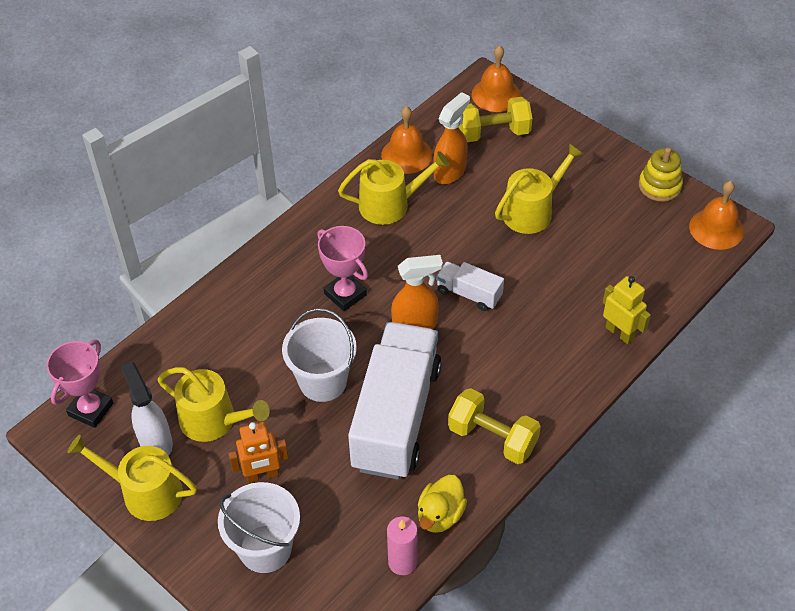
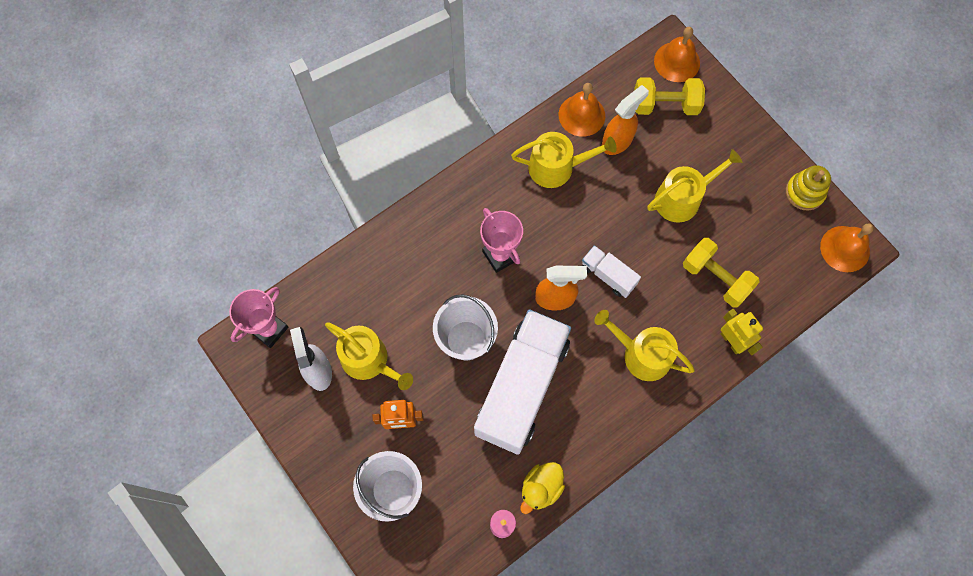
camera: 10 degrees right, 20 degrees up
(145, 492) = (303, 418): yellow watering can -> yellow watering can (641, 354)
(492, 438) = (599, 424): yellow dumbbell -> yellow dumbbell (715, 278)

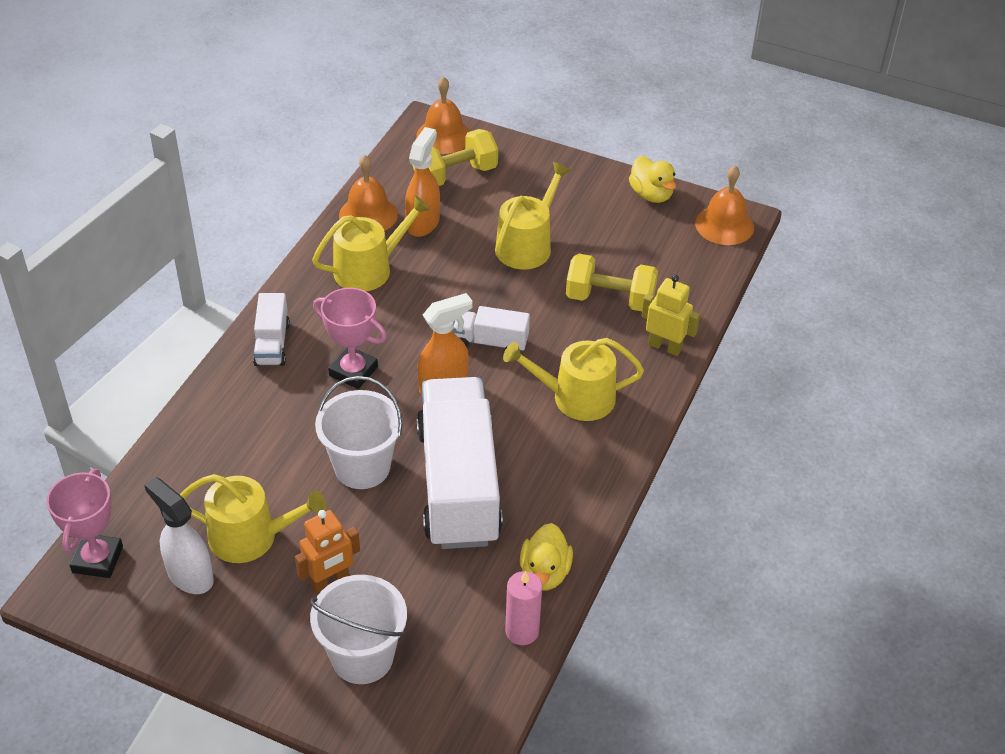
camera: 30 degrees left, 25 degrees down
(458, 204) = (272, 344): none -> white truck
(804, 192) = (651, 194): yellow stacking toy -> yellow duck

